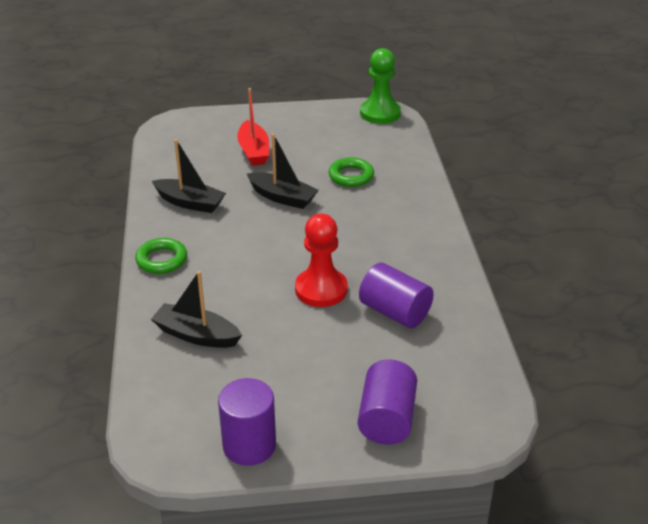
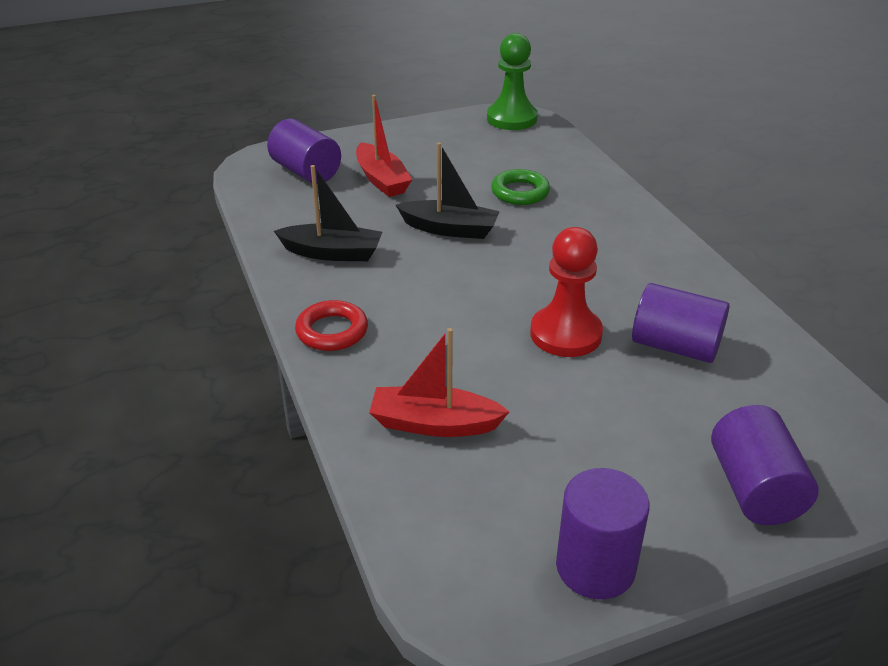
camera: 15 degrees left, 0 degrees up
(161, 260) = (332, 331): green ring -> red ring
(197, 335) = (434, 424): black boat -> red boat
(202, 137) = (306, 172): none -> purple cylinder

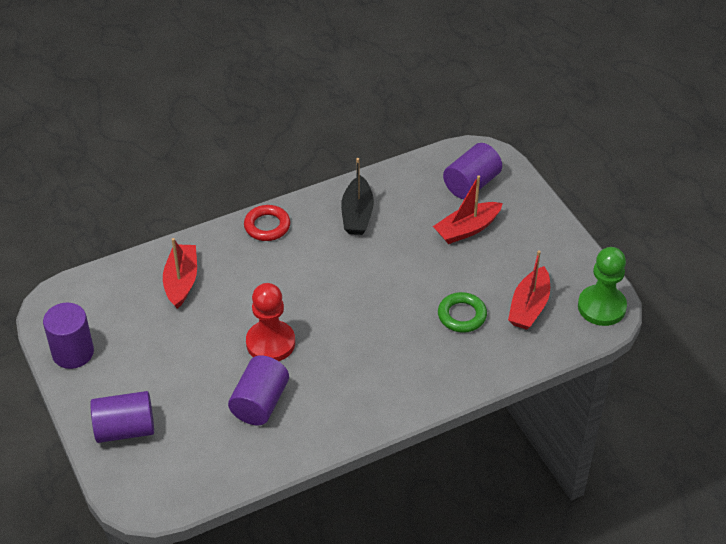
camera: 85 degrees right, 10 degrees up
(449, 229) = (398, 275): black boat -> none
(509, 154) = (529, 306): none -> red boat

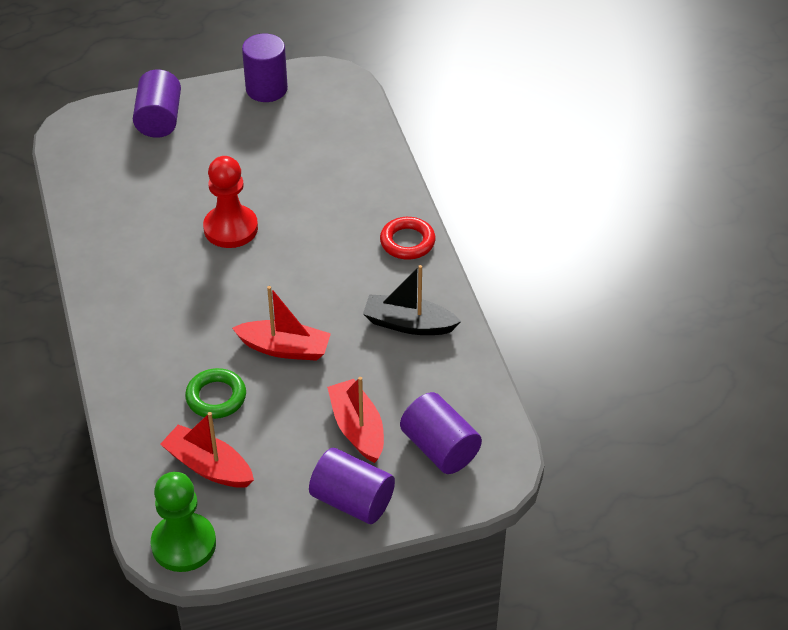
camera: 100 degrees right, 0 degrees up
(181, 281) = (339, 168): red boat -> red boat (284, 348)
(260, 403) = (154, 213): purple cylinder -> purple cylinder (352, 501)

